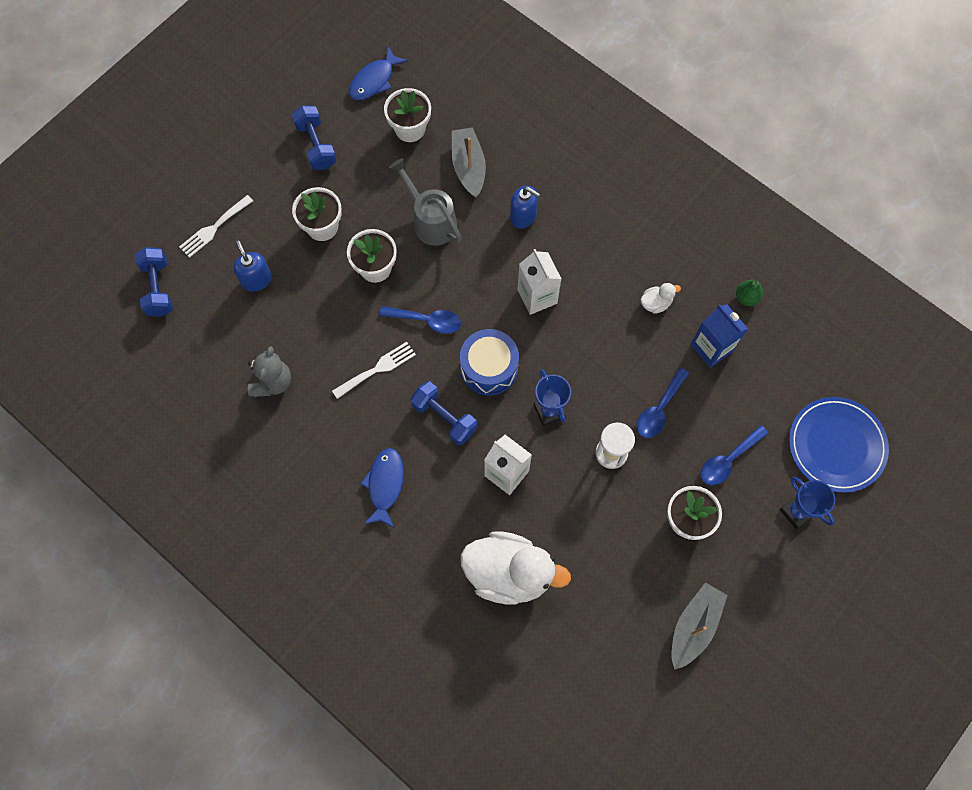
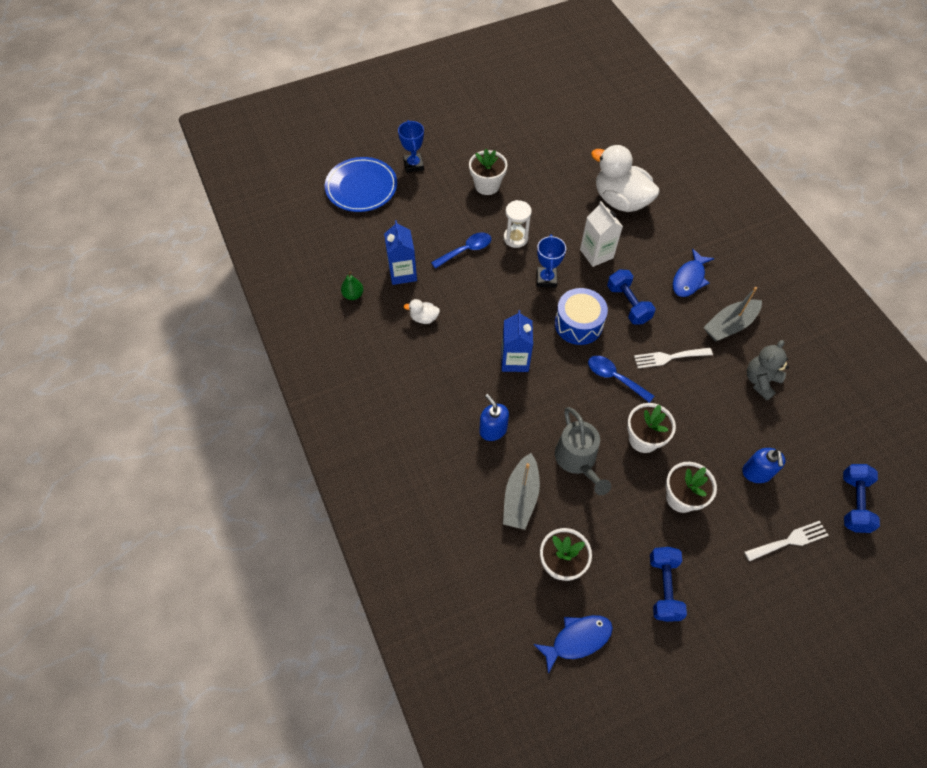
camera: 155 degrees left, 10 degrees down
(537, 296) = (515, 360): white carton -> blue carton
(694, 626) = (516, 137): grey boat -> grey boat (729, 325)
(728, 460) = (438, 205): blue spoon -> none

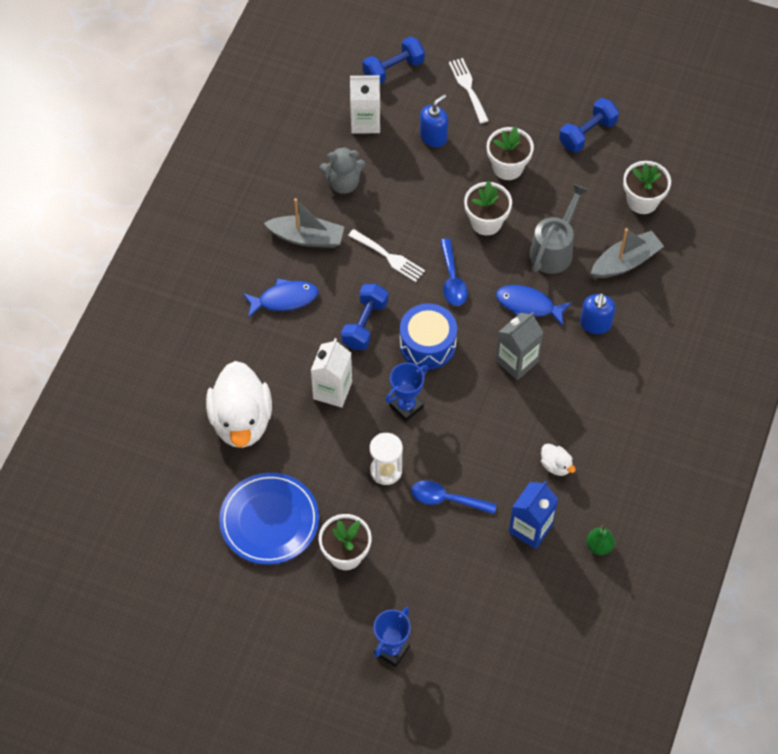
camera: 135 degrees left, 0 degrees up
(361, 187) = (474, 670): blue plate -> blue plate (269, 520)
(515, 360) = (517, 361): blue carton -> grey carton
(577, 639) = (679, 155): blue fish -> blue fish (528, 305)
(789, 541) = (468, 88): white fork -> white fork turned 45 degrees clockwise
(810, 440) = (365, 122): none -> white carton

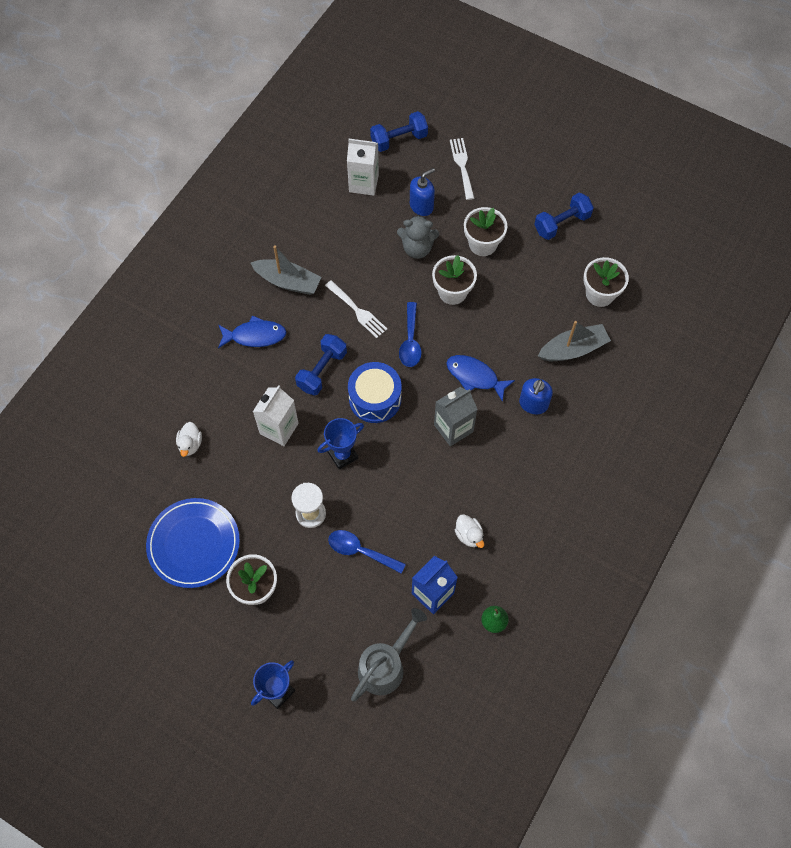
camera: 10 degrees right, 5 degrees up
(241, 421) = (190, 444): white duck -> white duck, size x0.42
(343, 183) = (332, 236): grey teddy bear -> grey teddy bear (417, 248)
(554, 249) = (509, 327): grey watering can -> grey watering can (385, 665)

